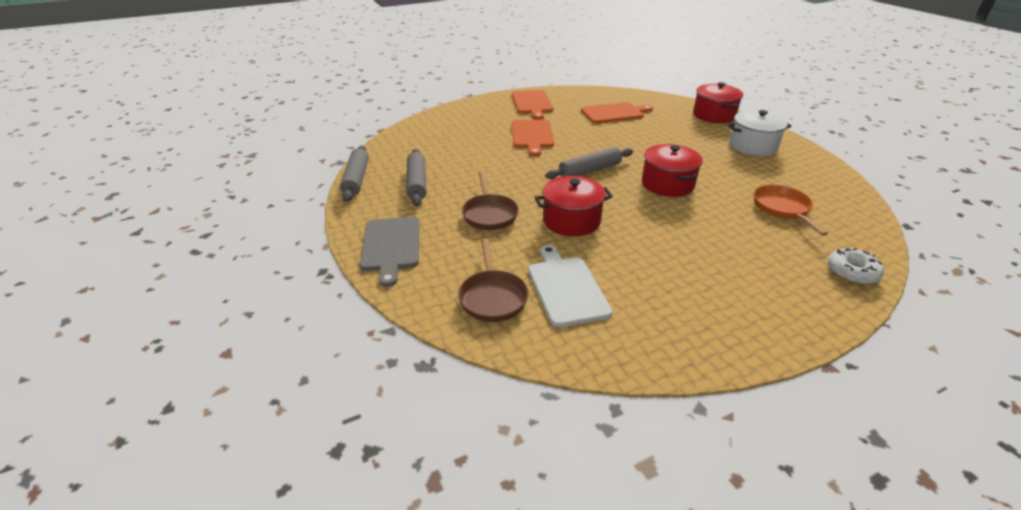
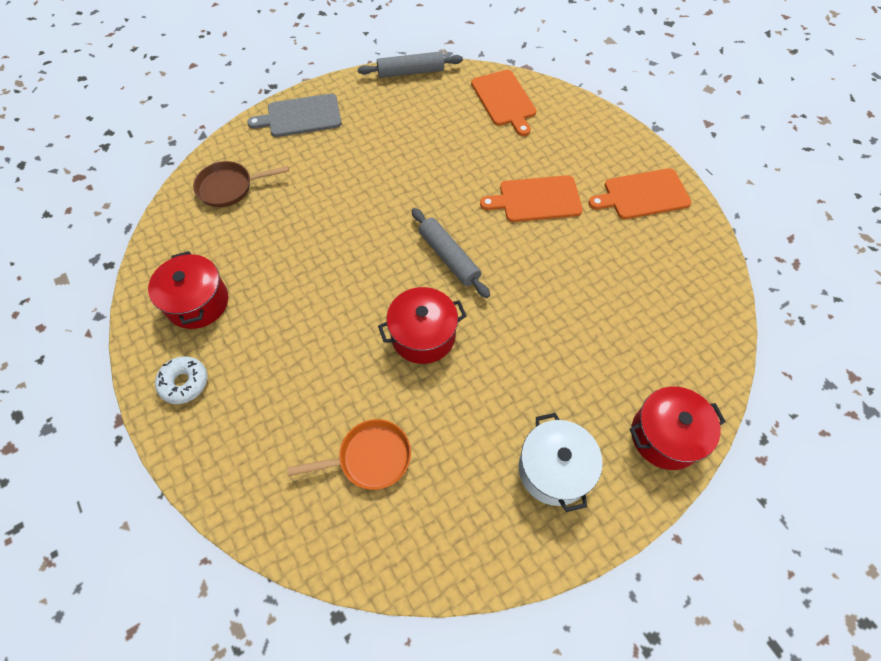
camera: 85 degrees right, 25 degrees up
(417, 183) = (407, 115): grey rolling pin -> none
(489, 214) = (351, 174): brown pan -> none
(566, 288) = (236, 235): white cutting board -> none
(571, 221) = (340, 239): red pot -> red pot (197, 302)
(614, 113) = (635, 292): orange cutting board -> orange cutting board (504, 100)
(852, 272) = (239, 492): white donut -> white donut (184, 383)

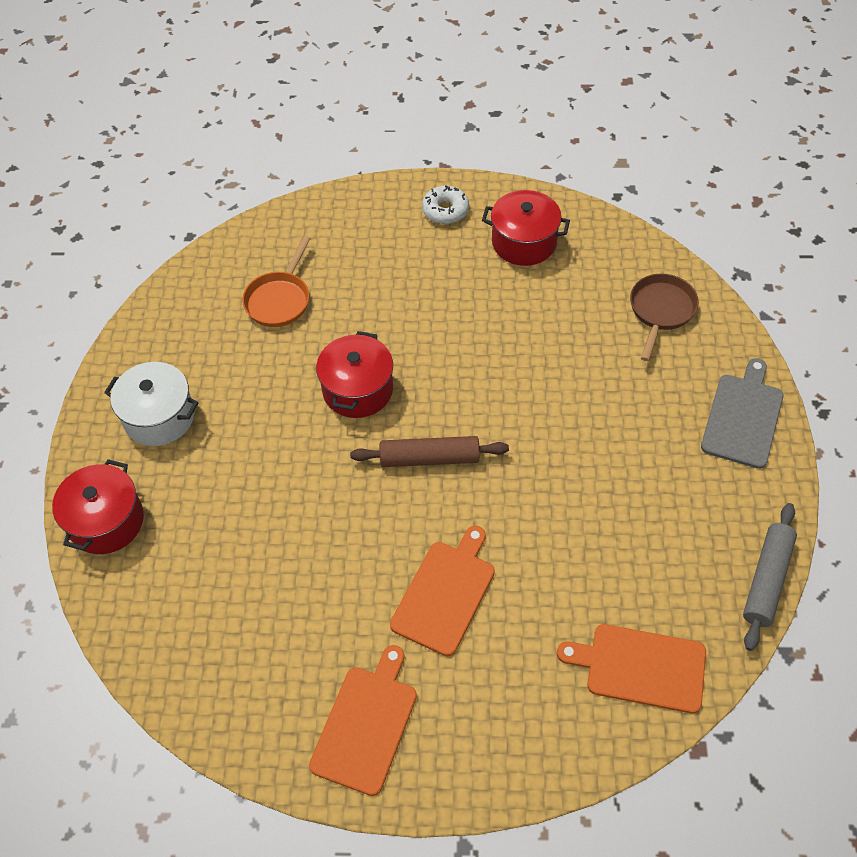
camera: 125 degrees right, 5 degrees down
(449, 257) = (429, 458): grey rolling pin -> brown rolling pin

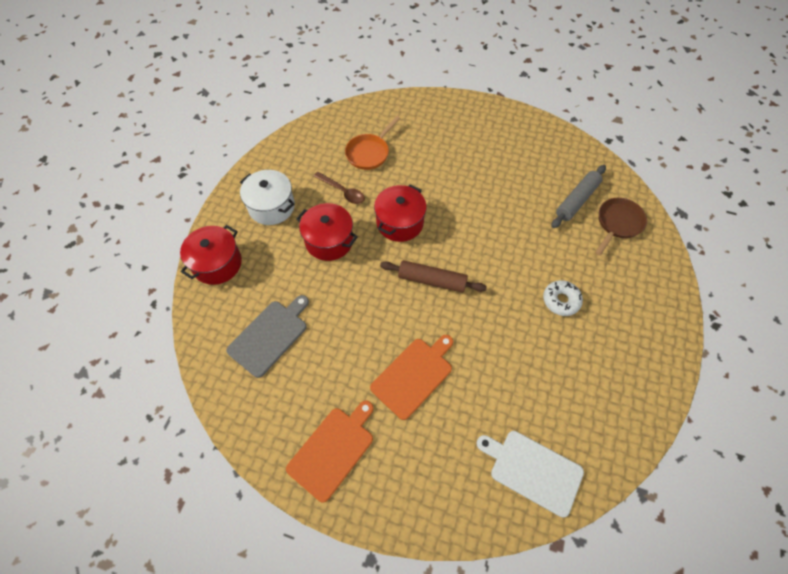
camera: 15 degrees right, 5 degrees up
(259, 367) = (342, 191): none -> brown spoon
(445, 210) = (492, 122): white donut -> white donut (561, 300)
(524, 242) = (537, 155): red pot -> red pot (329, 241)
(640, 667) = (532, 470): orange cutting board -> white cutting board
(743, 417) = (656, 312): grey cutting board -> grey cutting board (270, 336)
(767, 580) = (642, 435): grey rolling pin -> grey rolling pin (576, 200)

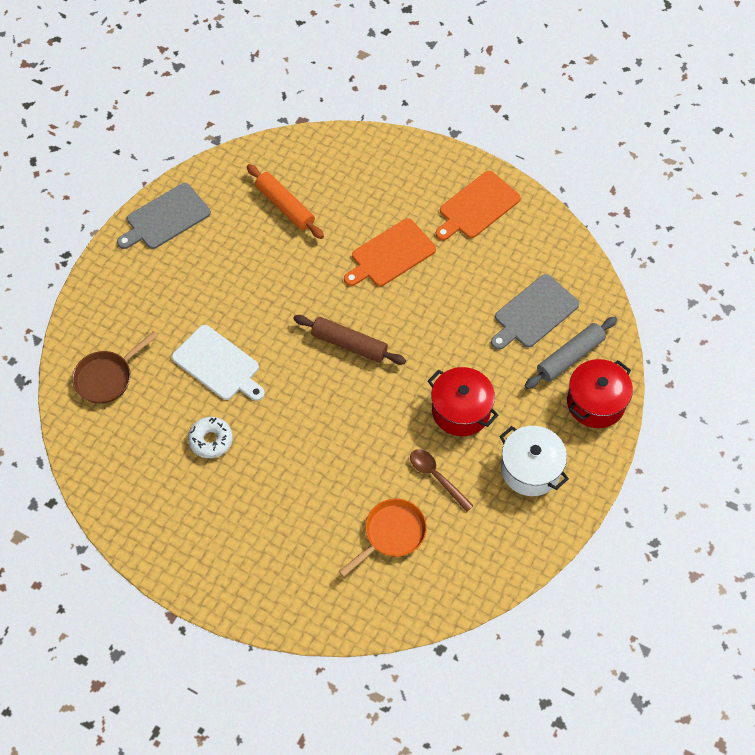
camera: 170 degrees left, 0 degrees up
(400, 222) = (371, 421): red pot -> none
(532, 470) = (303, 167): white cutting board -> white cutting board (218, 364)
(534, 414) = (285, 206): none -> orange rolling pin
(561, 300) = (215, 301): white donut -> white donut (211, 440)
(576, 200) = (141, 416): grey rolling pin -> grey rolling pin (570, 357)
(646, 379) = (166, 218): none -> grey cutting board

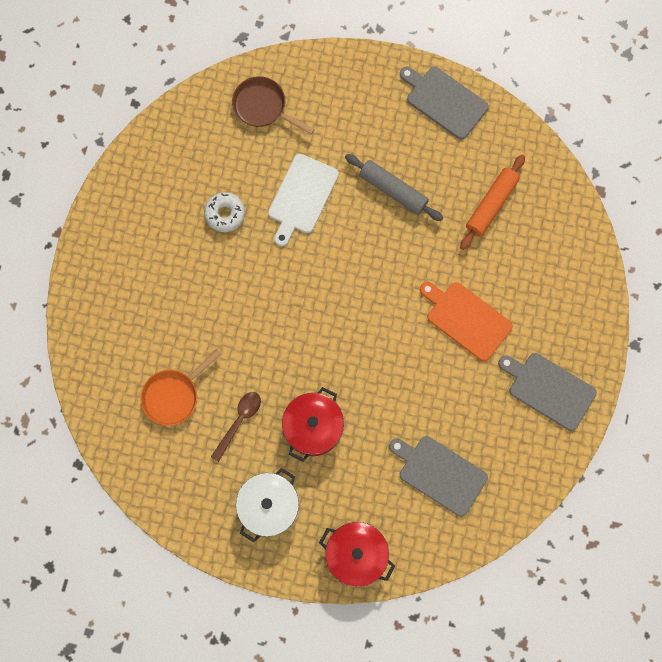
camera: 75 degrees right, 15 degrees up
(349, 344) = (355, 307): brown rolling pin -> none
(391, 534) = (173, 395): orange pan -> orange pan turned 105 degrees clockwise
(477, 207) = (549, 389): orange cutting board -> grey cutting board
(570, 357) = (400, 519): grey rolling pin -> grey rolling pin (393, 190)

